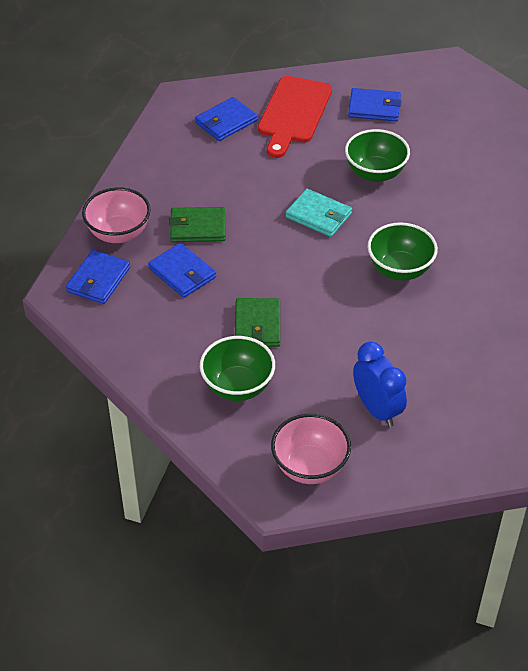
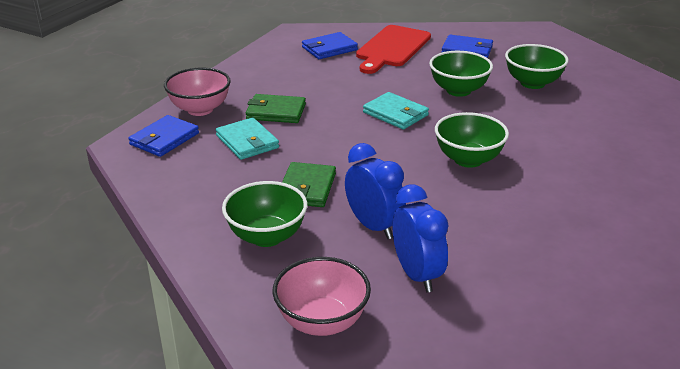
camera: 10 degrees right, 15 degrees down
(182, 273) = (247, 142): blue wallet -> turquoise wallet
(329, 362) = (373, 226): none -> blue clock
(448, 153) = (532, 83): none -> green bowl

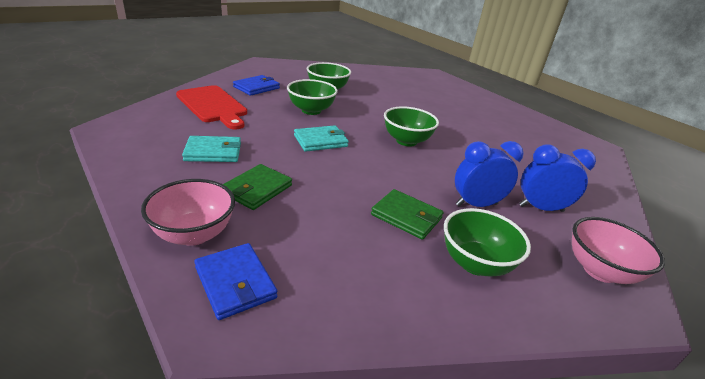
camera: 70 degrees left, 0 degrees up
(247, 142) = (299, 224): turquoise wallet -> turquoise wallet (213, 152)
(329, 48) = (170, 126): blue wallet -> none

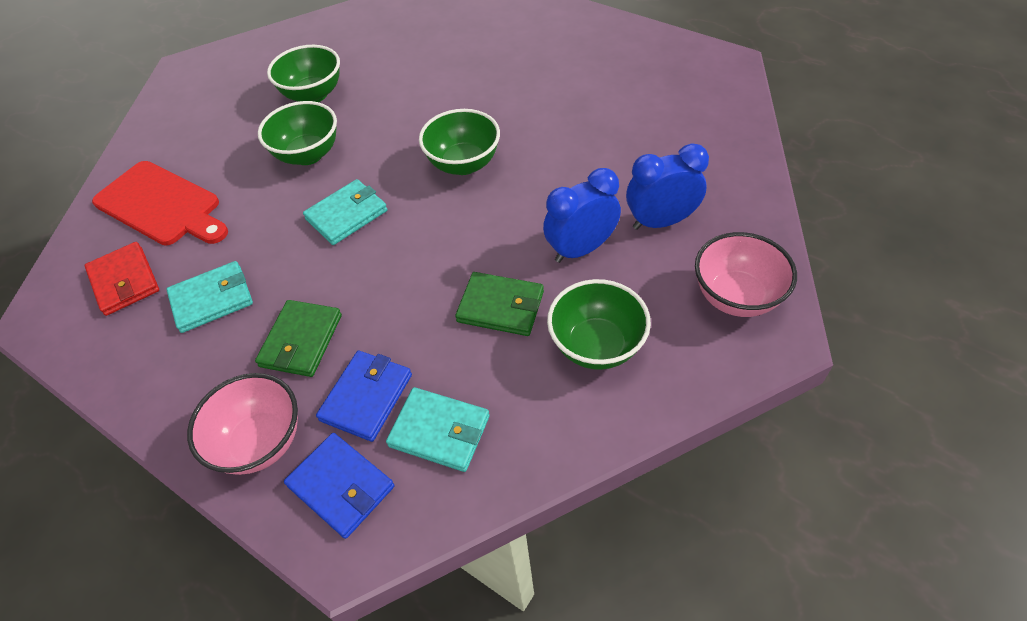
camera: 10 degrees left, 20 degrees up
(167, 128) = (124, 281): none -> red wallet
(257, 87) = (205, 135): blue wallet -> blue wallet (367, 397)
(330, 274) = (439, 431): none -> turquoise wallet

